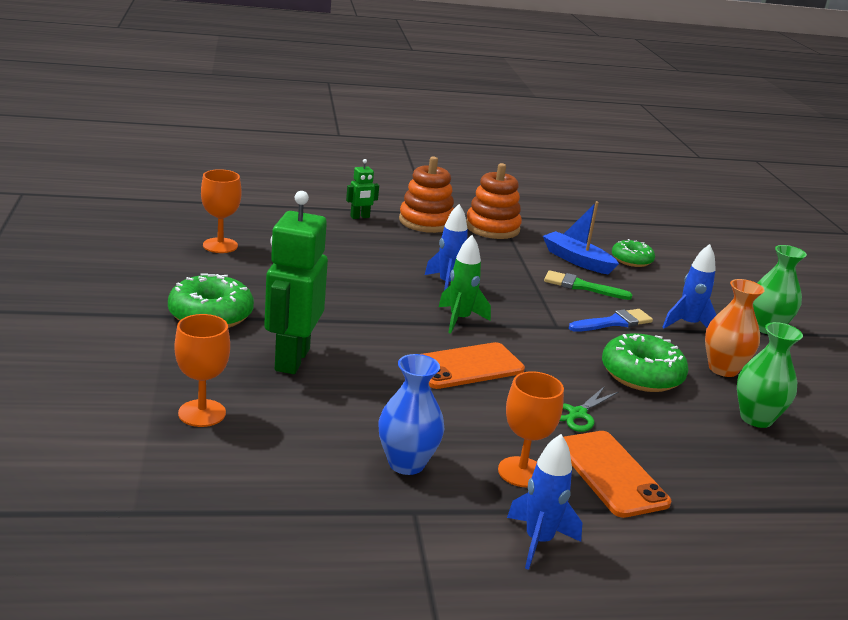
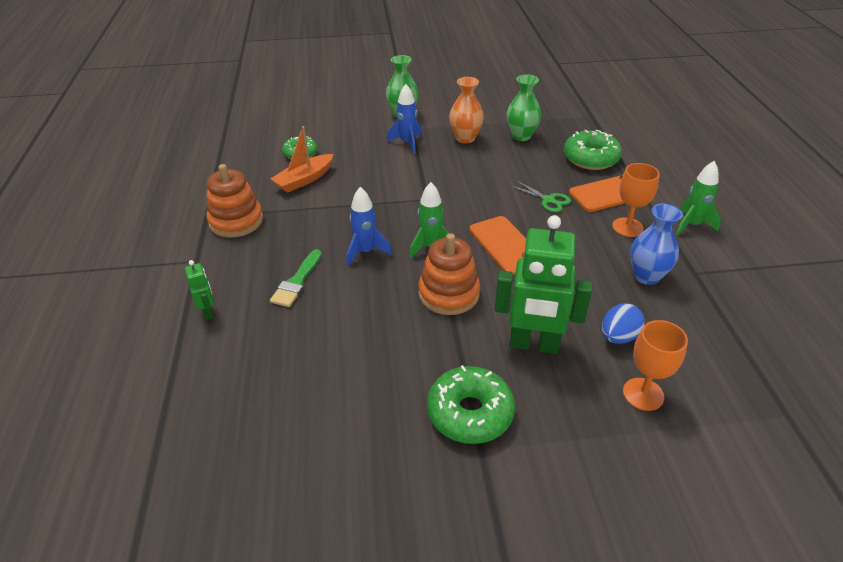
camera: 85 degrees left, 15 degrees up
(220, 245) = (296, 428): orange goblet -> none
(293, 416) = (618, 337): none -> blue egg
(426, 222) = (221, 263): orange stacking toy -> orange stacking toy (449, 294)
(538, 541) = (691, 225): blue rocket -> green rocket
(577, 260) = (304, 180): blue boat -> orange boat
(581, 286) = (354, 182): green brush -> green brush (297, 282)
(614, 322) = (412, 173): blue brush -> none
(641, 375) = (485, 170): green donut -> green donut (590, 158)

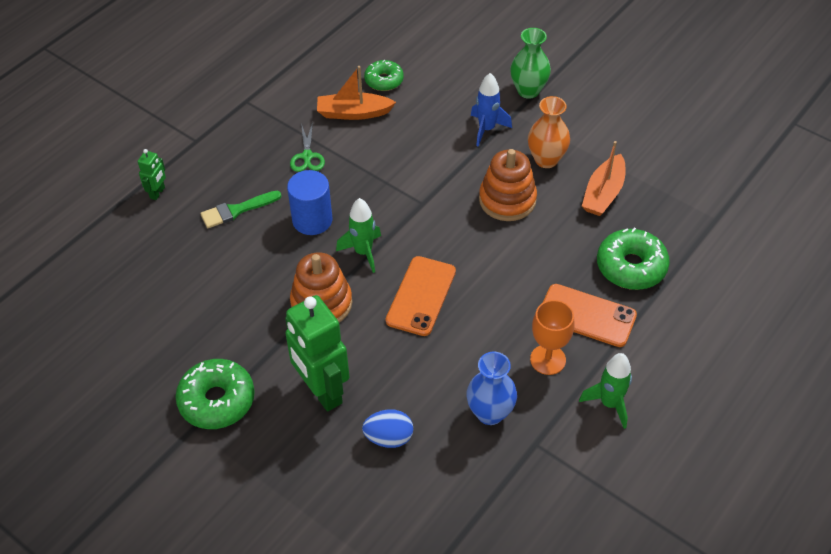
camera: 45 degrees right, 10 degrees up
(236, 221) = (259, 122): orange stacking toy -> orange stacking toy (507, 200)
(366, 252) = (312, 220): blue rocket -> blue cylinder
(521, 136) = (603, 193): green vase -> orange boat
(548, 200) = (521, 280): green scissors -> green scissors (307, 156)
(643, 394) = (340, 489): orange goblet -> none

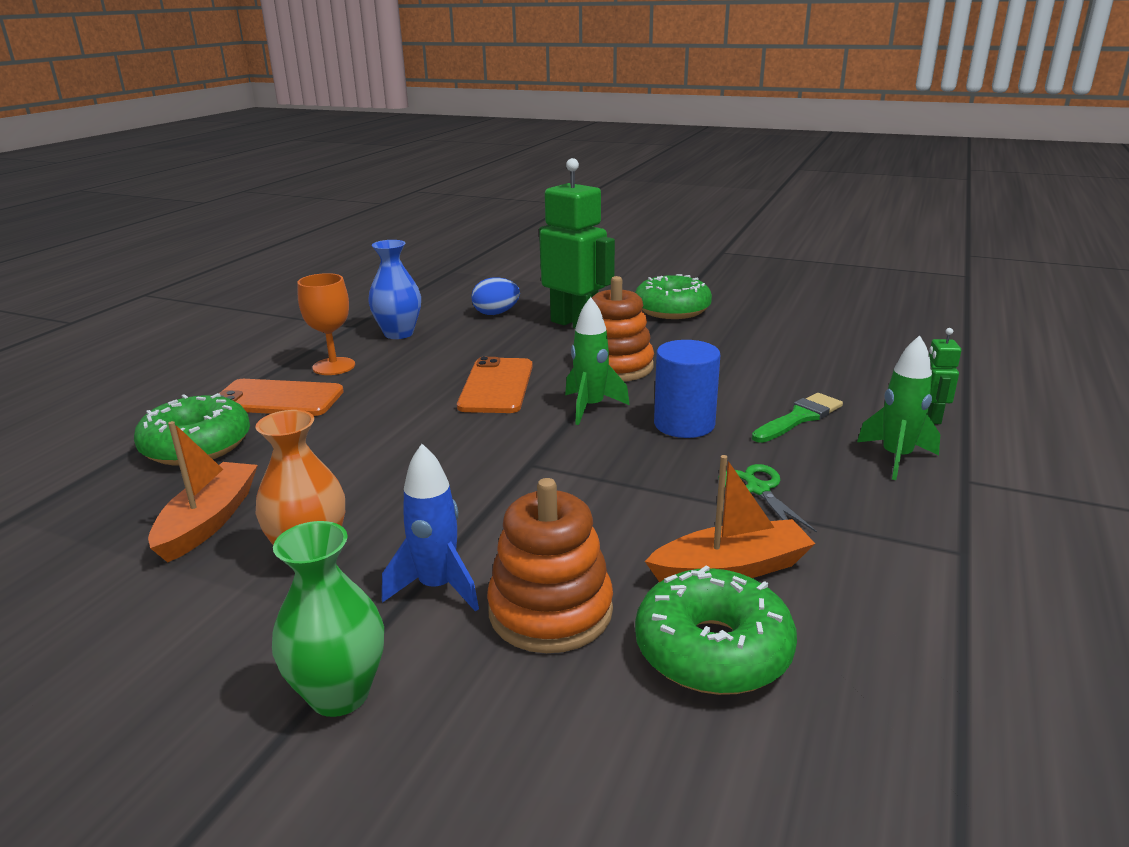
camera: 165 degrees right, 25 degrees down
(384, 80) = (713, 650): green donut -> green donut, size x1.57
(507, 200) = (387, 487): orange stacking toy -> orange stacking toy (550, 611)
(609, 403) = (268, 352): green rocket -> green rocket (896, 458)

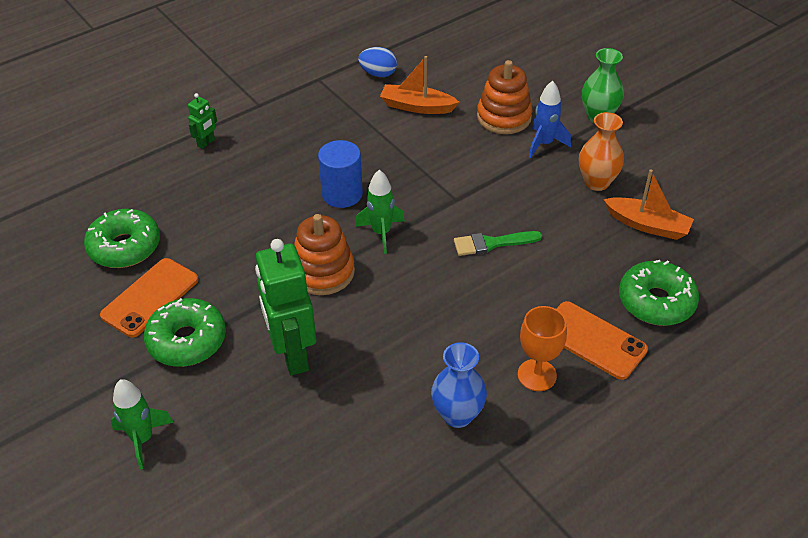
camera: 150 degrees left, 20 degrees up
(208, 521) = (647, 225): orange boat -> orange boat turned 105 degrees counterclockwise
(496, 313) = (343, 415): blue egg -> blue egg (378, 74)
(497, 386) = (424, 285): orange phone -> orange phone (150, 297)
(713, 650) = (456, 83): green donut -> green donut (125, 247)
(758, 489) = (358, 136): green scissors -> none
(799, 418) = (273, 172): green brush -> green brush (492, 243)
(896, 458) = (268, 127): green rocket -> green rocket (142, 439)

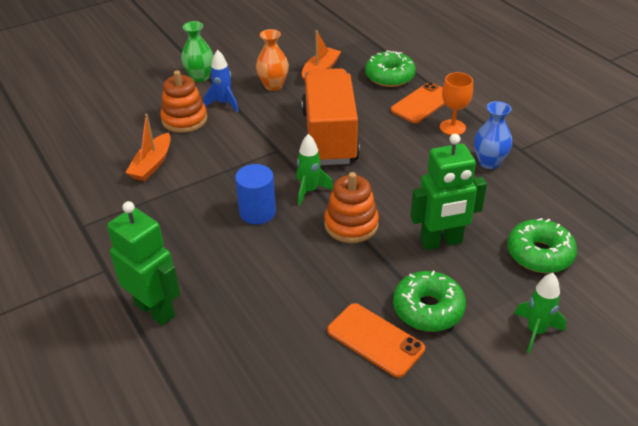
camera: 85 degrees left, 5 degrees down
(125, 247) = (304, 367): green donut -> green donut (539, 254)
(206, 143) = (155, 310): green robot -> green robot, size x2.18
(378, 74) = (92, 186): blue egg -> none
(492, 243) = (329, 136): green brush -> orange truck

